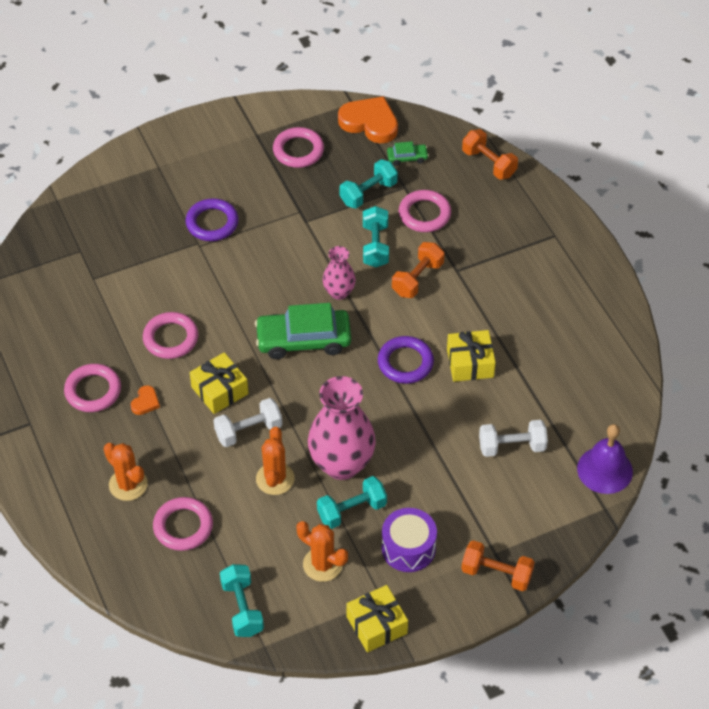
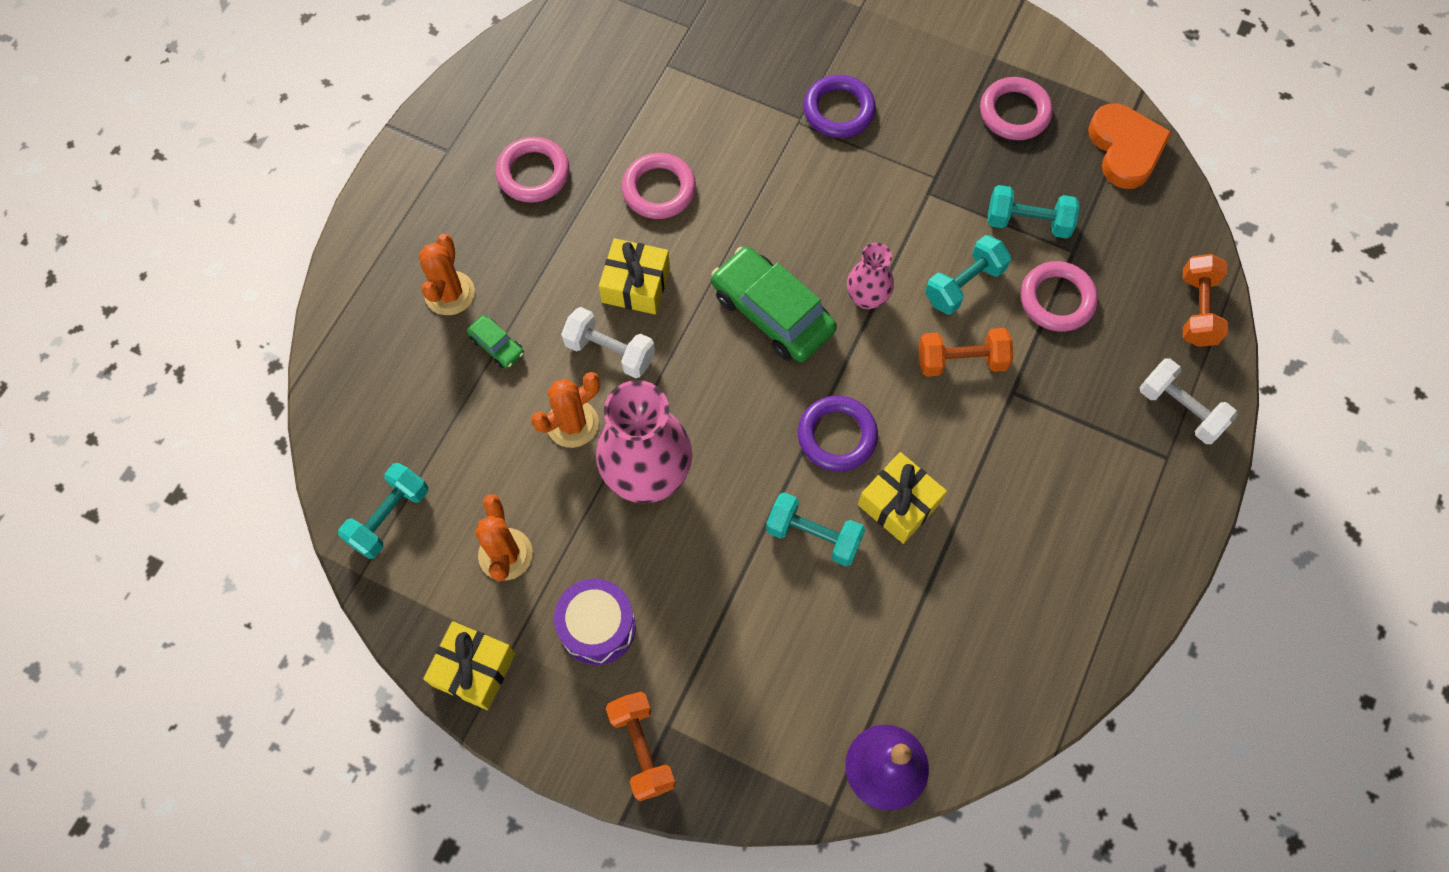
camera: 50 degrees right, 15 degrees up
(145, 402) = (561, 229): orange heart -> none
(183, 526) = (442, 383): pink ring -> none
(352, 510) = (597, 531): turquoise dumbbell -> turquoise dumbbell (813, 535)
(407, 157) = (1117, 222): green car -> green car (497, 346)
(512, 446) = (826, 636): white dumbbell -> white dumbbell (1180, 409)

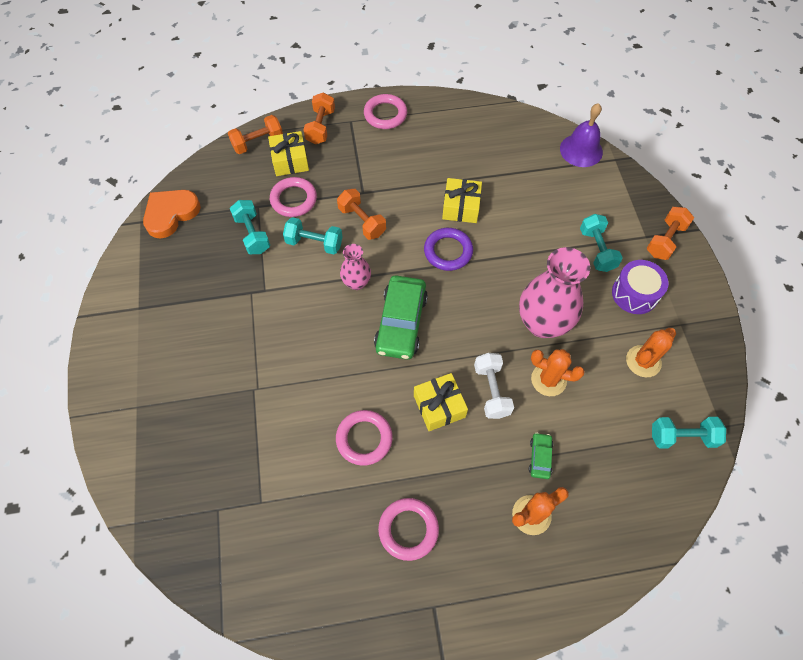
camera: 125 degrees left, 5 degrees down
(474, 669) = (706, 334): yellow gift -> yellow gift (290, 160)
(813, 535) = (507, 232): turquoise dumbbell -> turquoise dumbbell (597, 250)
(838, 110) = (233, 371): purple ring -> none
(1014, 112) = (176, 277): pink ring -> pink ring (385, 114)
(1180, 409) = (320, 127): white dumbbell -> orange dumbbell

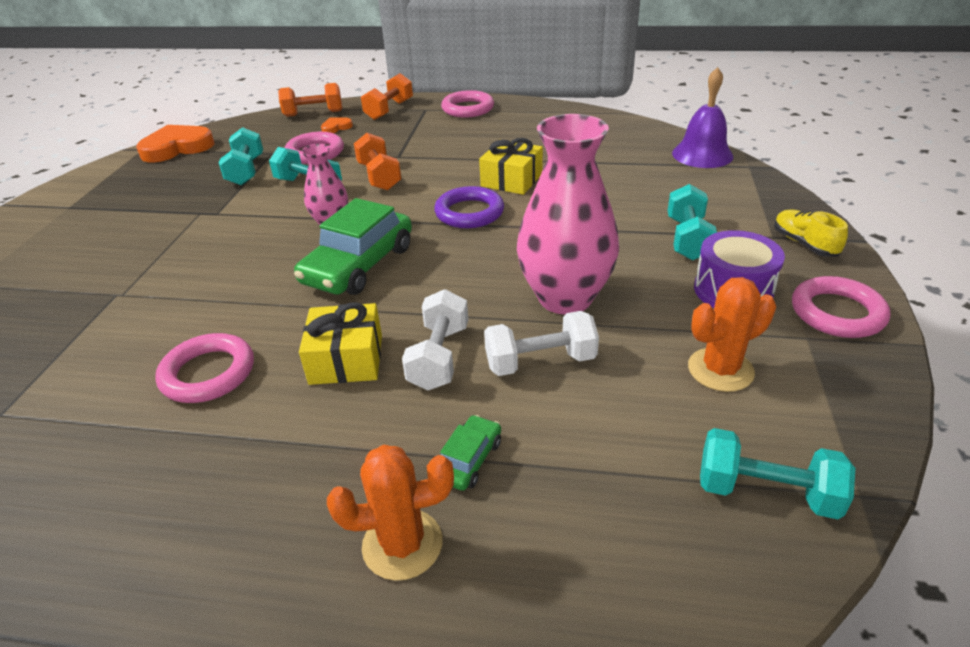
camera: 20 degrees right, 25 degrees down
(290, 160) = (336, 127): yellow gift -> orange heart
(408, 529) = (174, 507): pink ring -> pink ring (837, 313)
(548, 380) = (540, 362): orange cactus -> white dumbbell
(665, 240) = (804, 244): orange dumbbell -> yellow shoe

